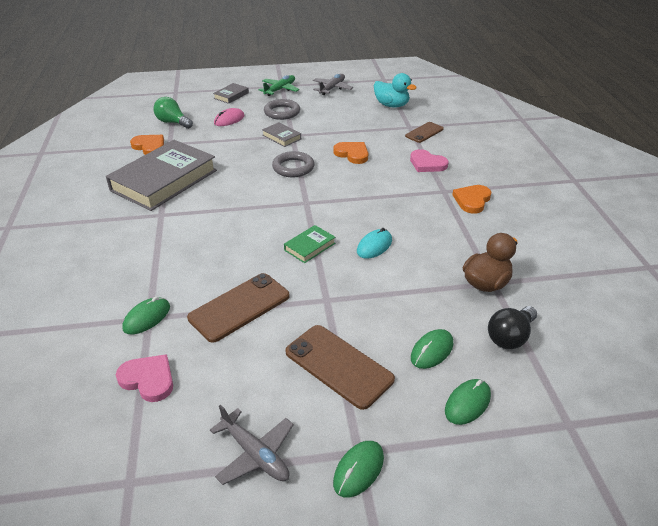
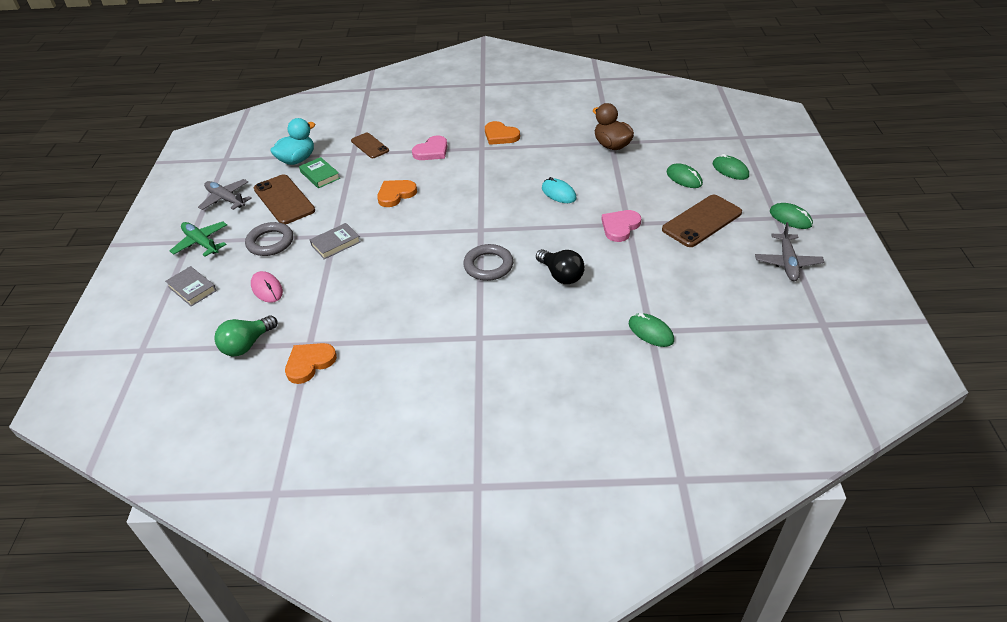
camera: 80 degrees left, 5 degrees up
(148, 379) = (726, 323): pink heart -> pink heart (620, 227)
(164, 180) = (404, 340): grey book -> none
(239, 307) = (636, 273): brown phone -> brown phone (284, 200)
(255, 454) = (787, 262): grey plane -> grey plane turned 135 degrees clockwise
(293, 167) = (409, 236): grey ring -> grey ring (488, 265)
(309, 246) = (554, 230): green book -> green book (320, 175)
(510, 337) = (669, 144): black light bulb -> black light bulb (561, 275)

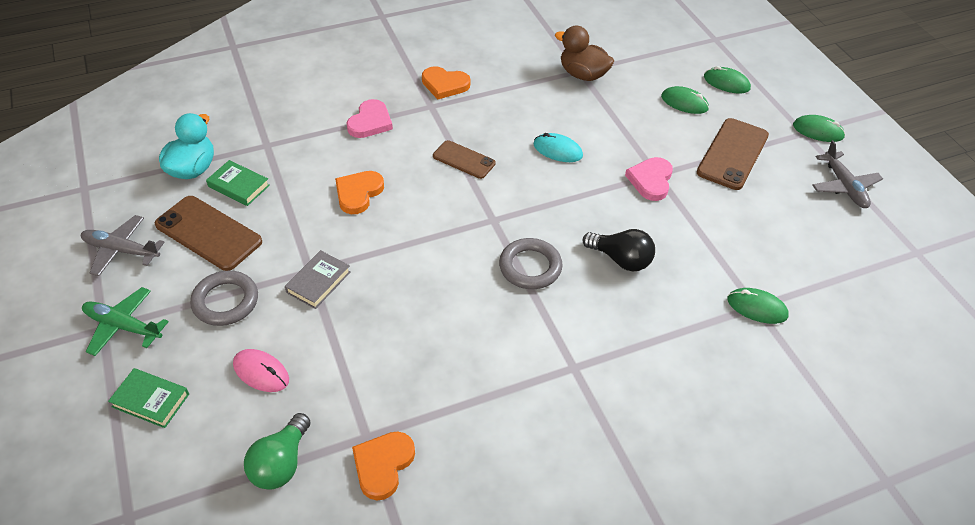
camera: 25 degrees left, 5 degrees up
(192, 289) = (151, 400): grey book -> green book
(370, 146) = (283, 129): brown phone -> brown phone (464, 160)

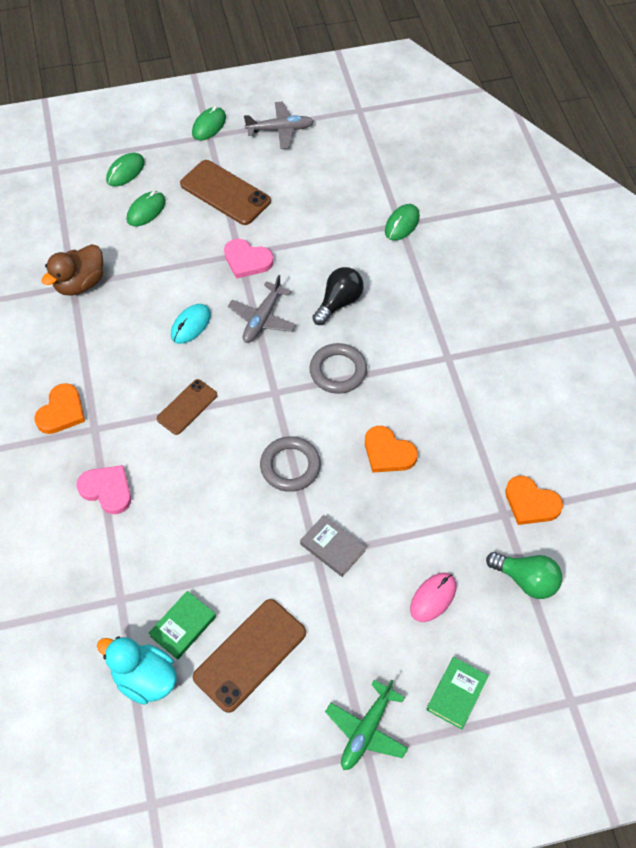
camera: 80 degrees left, 10 degrees up
(121, 250) = (261, 745): grey plane -> grey plane (262, 319)
(225, 301) = (346, 633): grey ring -> grey ring (290, 466)
(358, 193) = (217, 507): orange heart -> orange heart (388, 452)

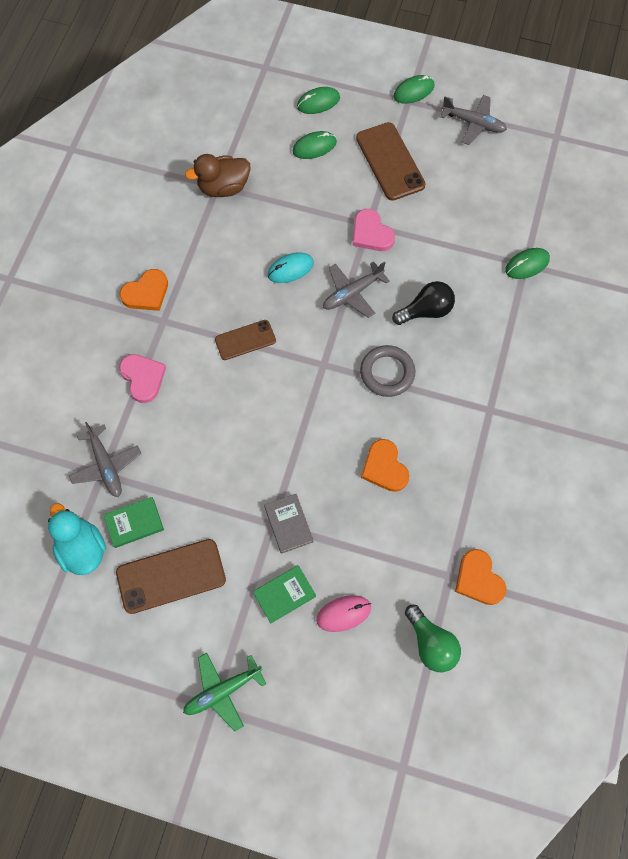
camera: 30 degrees right, 10 degrees up
(120, 588) = (106, 465): none -> grey plane
(290, 466) = (297, 436): grey ring -> none
(456, 694) = (312, 704): green book -> green book (284, 594)

